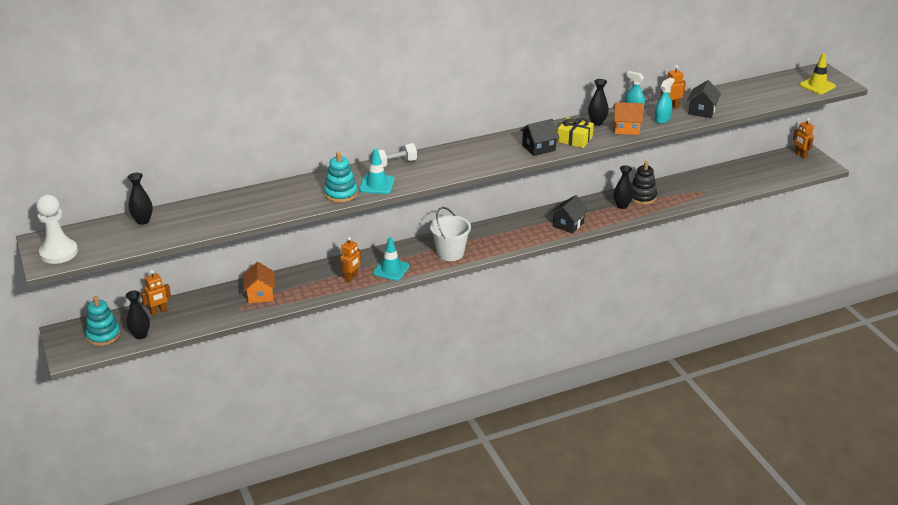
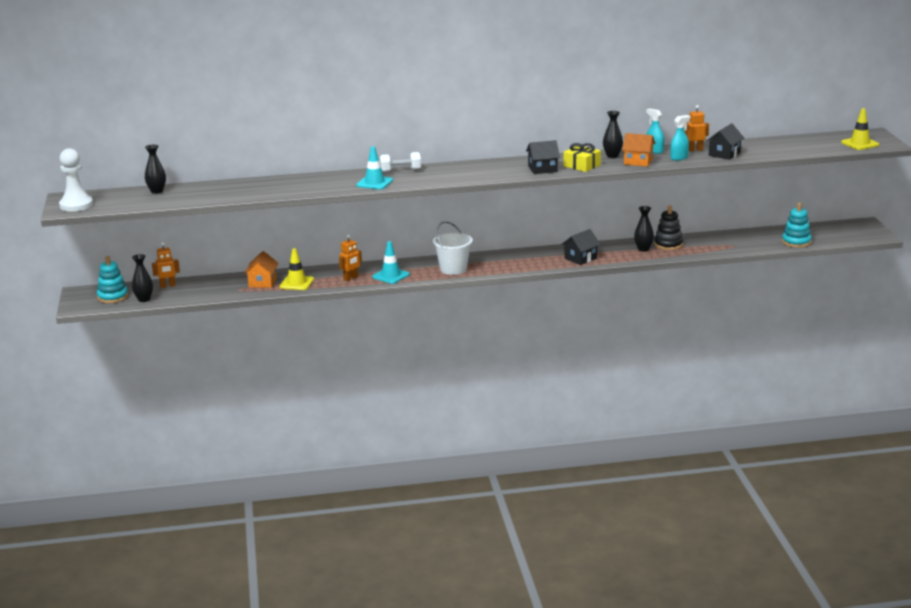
camera: 15 degrees right, 10 degrees down
(297, 291) = (296, 283): none -> yellow traffic cone
(341, 194) = (338, 186): turquoise stacking toy -> turquoise stacking toy (796, 242)
(800, 155) = (857, 226): orange robot -> none

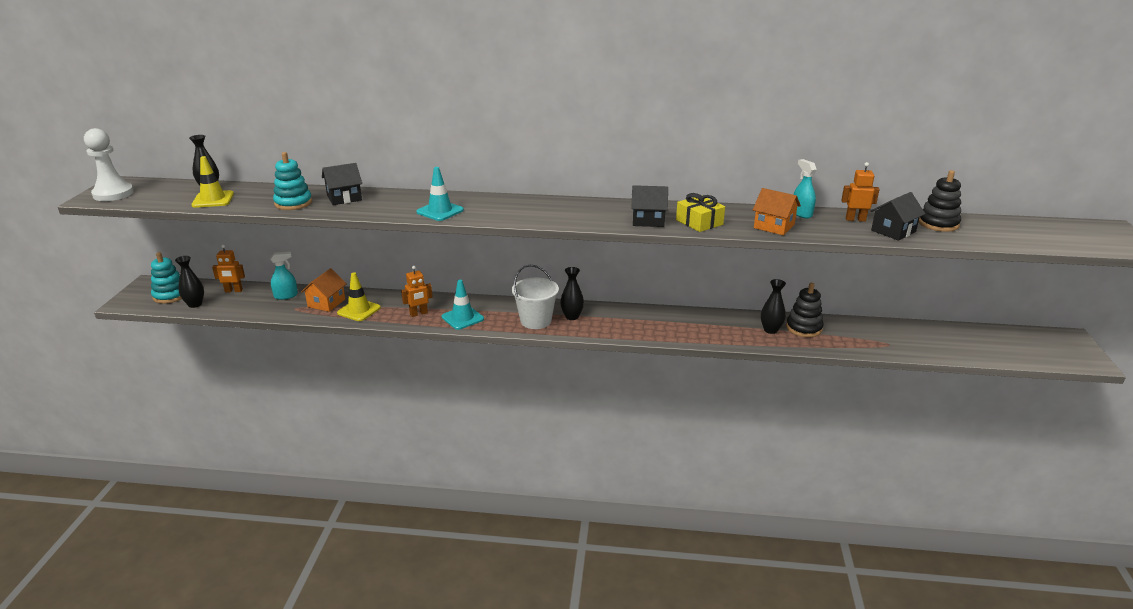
camera: 15 degrees right, 5 degrees up
(400, 171) = (482, 199): white dumbbell -> none
(580, 258) = (689, 330): black house -> black house (344, 198)
(612, 156) = (744, 214): black vase -> black vase (572, 316)
(679, 157) = (830, 228): turquoise spray bottle -> turquoise spray bottle (286, 296)
(754, 145) = (938, 224): none -> black stacking toy
(796, 242) = (972, 352): turquoise stacking toy -> turquoise stacking toy (293, 203)
(860, 144) = (1092, 241): yellow traffic cone -> yellow traffic cone (213, 199)

